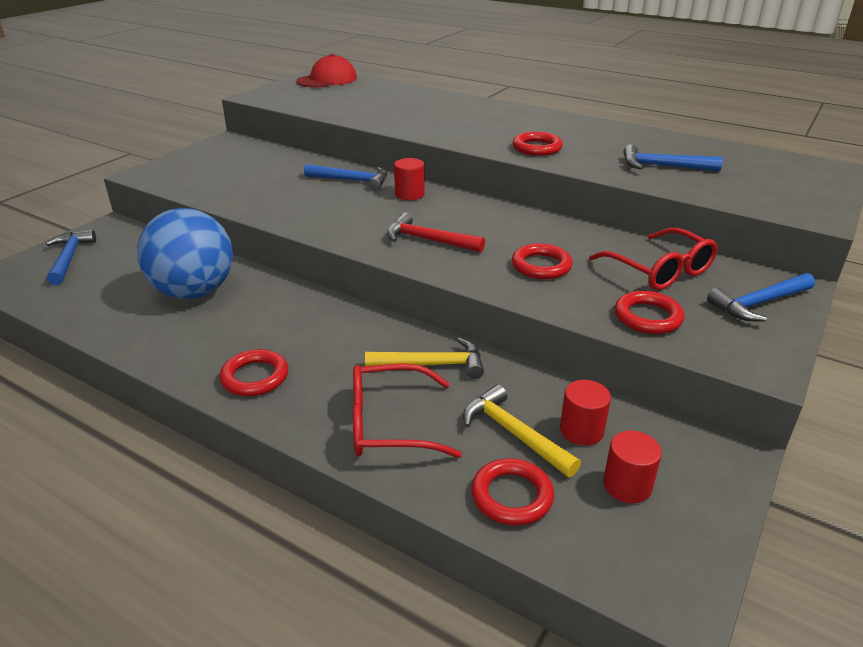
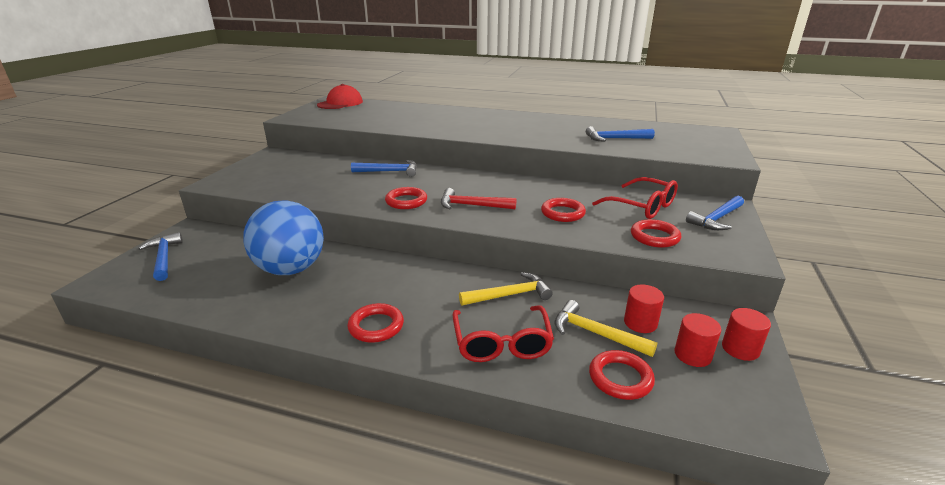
camera: 15 degrees left, 5 degrees down
(389, 424) = (502, 343): red glasses -> red glasses turned 75 degrees counterclockwise
(409, 194) = (439, 176): red cylinder -> red cylinder (740, 349)
(537, 148) = (524, 135): red ring -> red ring (406, 201)

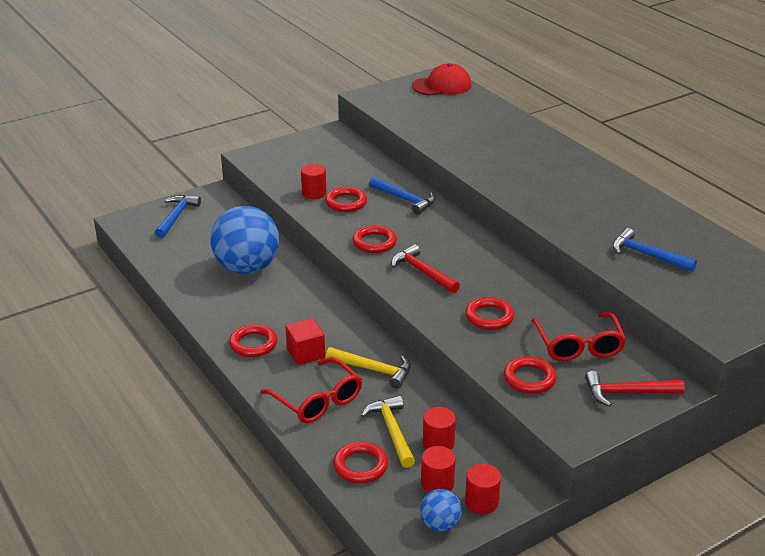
camera: 40 degrees right, 5 degrees up
(308, 189) = (314, 193): none -> red cylinder
(345, 186) = (346, 202): none -> red ring
(436, 310) = (306, 353): none -> red cube
(502, 343) = (317, 400): red glasses -> red glasses turned 75 degrees counterclockwise
(717, 219) = (628, 393): blue hammer -> red hammer
(752, 388) = (440, 524): none -> blue ball

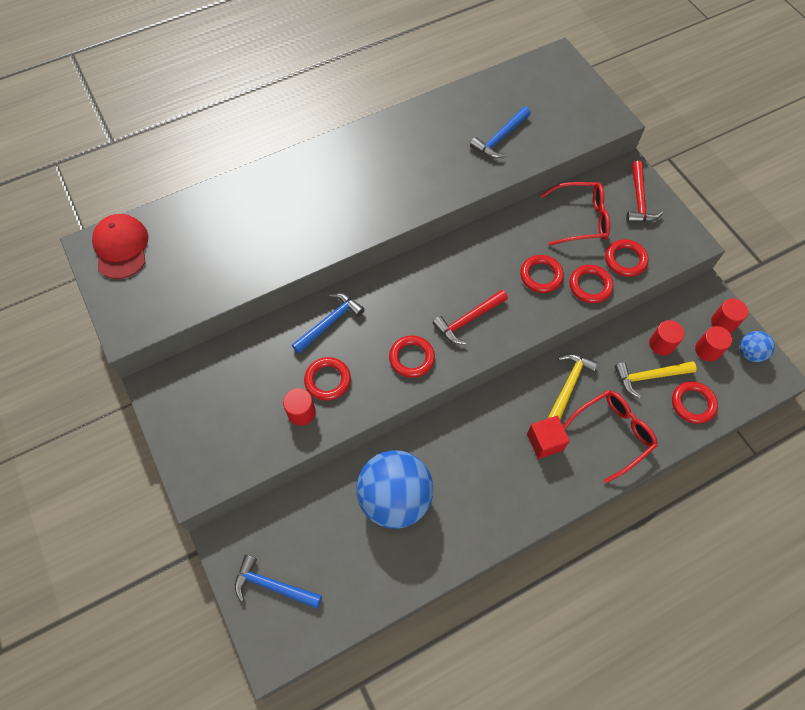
camera: 85 degrees left, 30 degrees up
(253, 344) = (530, 490): red ring -> red ring (590, 286)

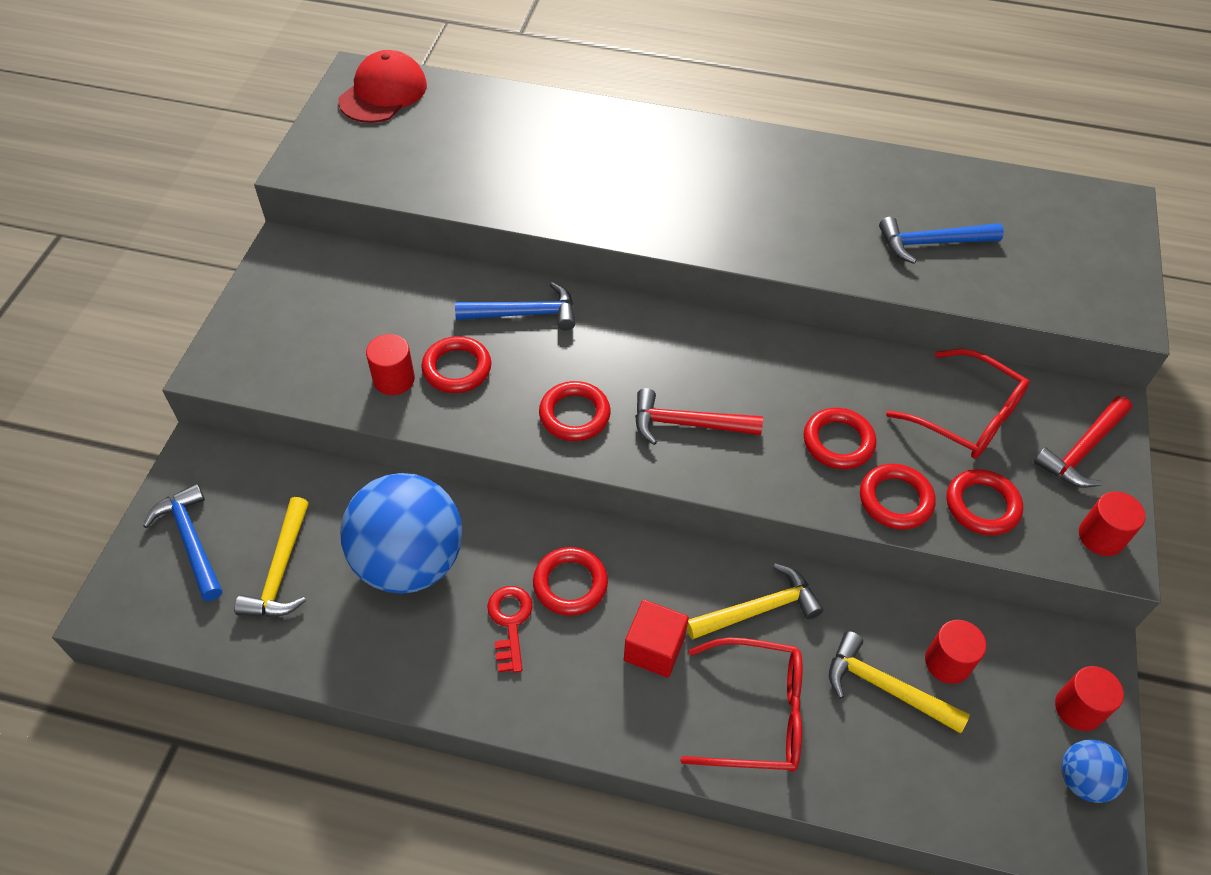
camera: 40 degrees right, 10 degrees down
(337, 558) = (281, 570): none -> yellow hammer
(472, 485) = (510, 622): none -> red key
(693, 403) = (917, 772): red ring -> red ring (570, 584)
(707, 350) = (1014, 723): red cylinder -> red cylinder (1101, 537)

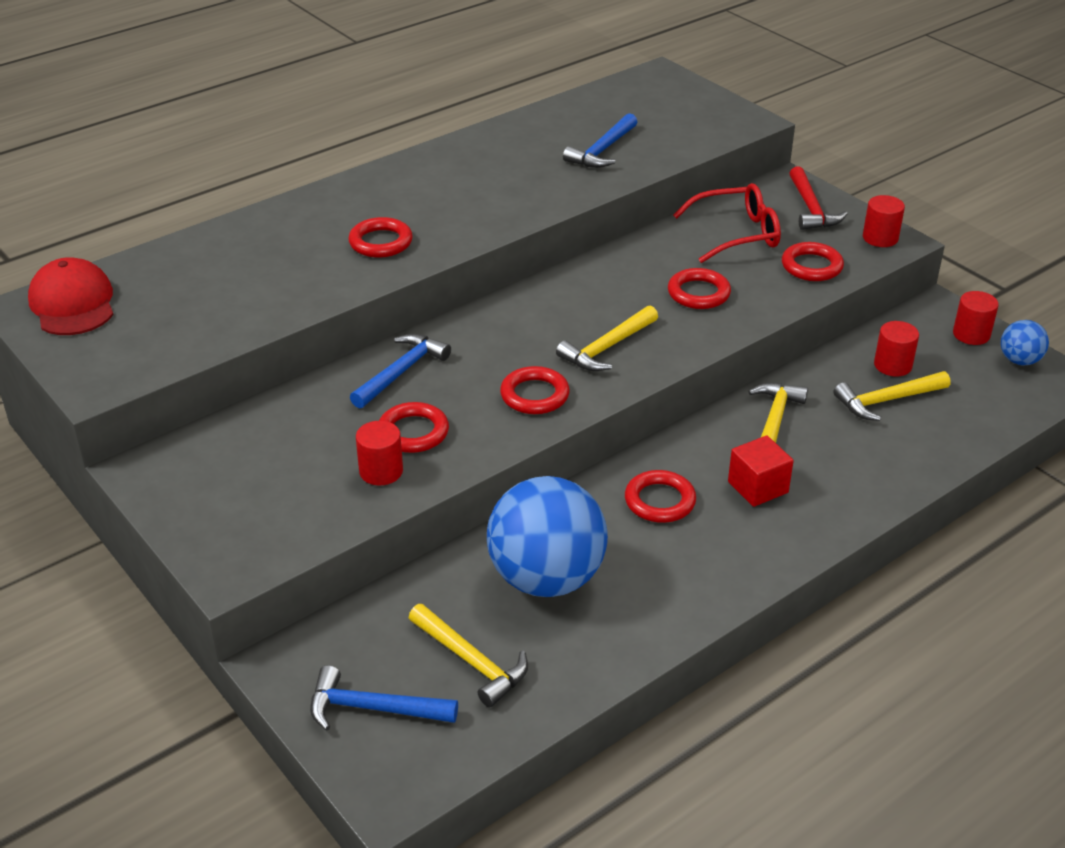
camera: 50 degrees left, 15 degrees down
(510, 622) = (662, 549): red key -> none
(688, 424) = (607, 348): red hammer -> yellow hammer
(756, 714) = (855, 466): red glasses -> none
(895, 500) = (771, 296): red ring -> red ring (380, 242)

